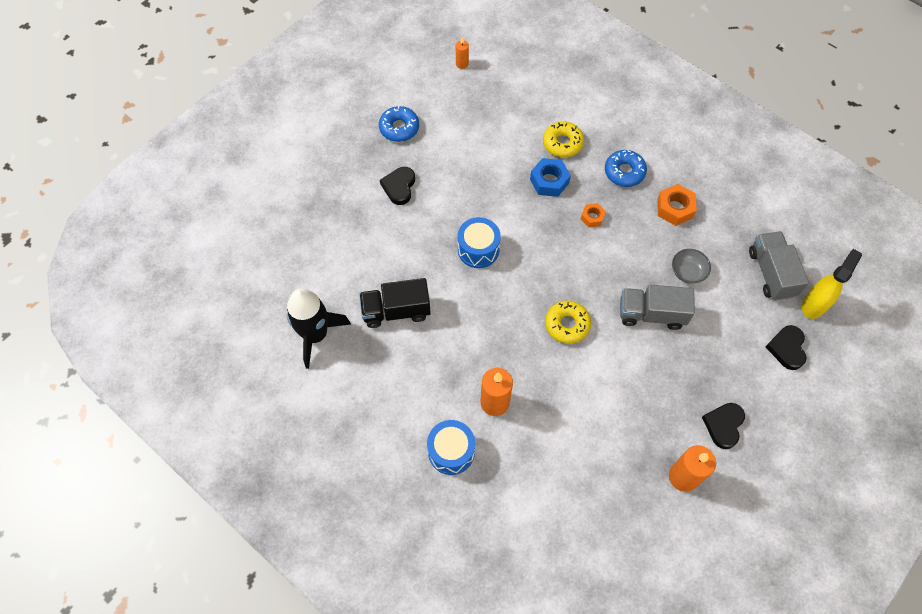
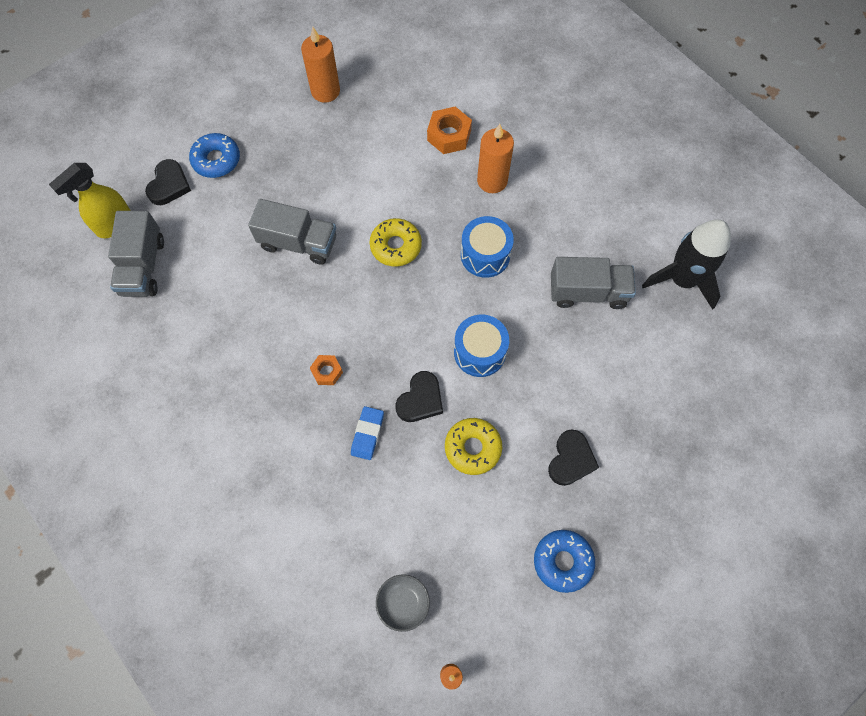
camera: 170 degrees left, 5 degrees up
(396, 311) = (588, 292): black truck -> grey truck
(451, 451) = (543, 144): blue drum -> blue drum (485, 255)
(549, 181) = (367, 434): blue nut -> blue eraser
(562, 143) = (333, 492): yellow donut -> yellow donut (472, 448)
(624, 172) = (263, 430): blue donut -> blue donut (216, 160)
(675, 208) = (219, 366): orange nut -> orange nut (449, 135)
(687, 272) = (238, 283): grey bowl -> grey bowl (403, 603)
(723, 425) = (268, 126): black heart -> black heart (420, 400)

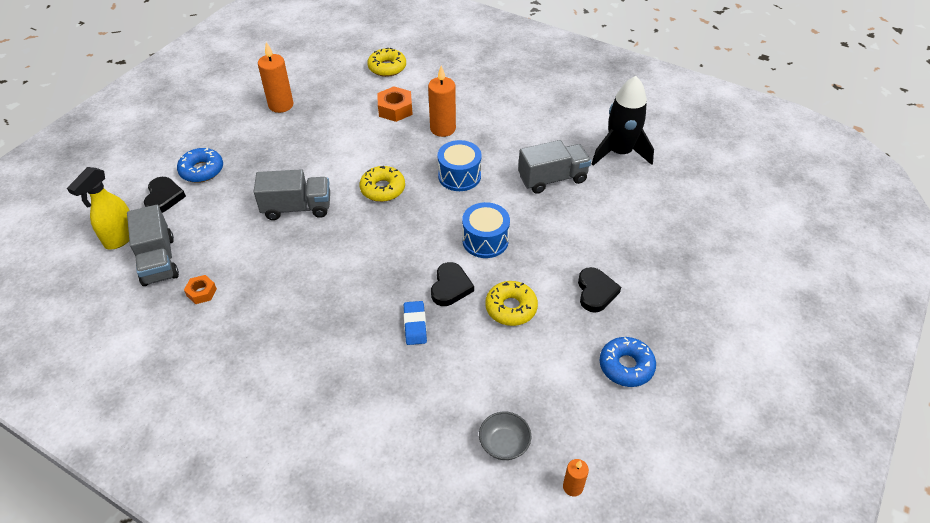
camera: 20 degrees left, 20 degrees down
(327, 372) = (359, 290): orange nut -> orange nut (201, 292)
(462, 68) = (387, 67): none -> yellow donut

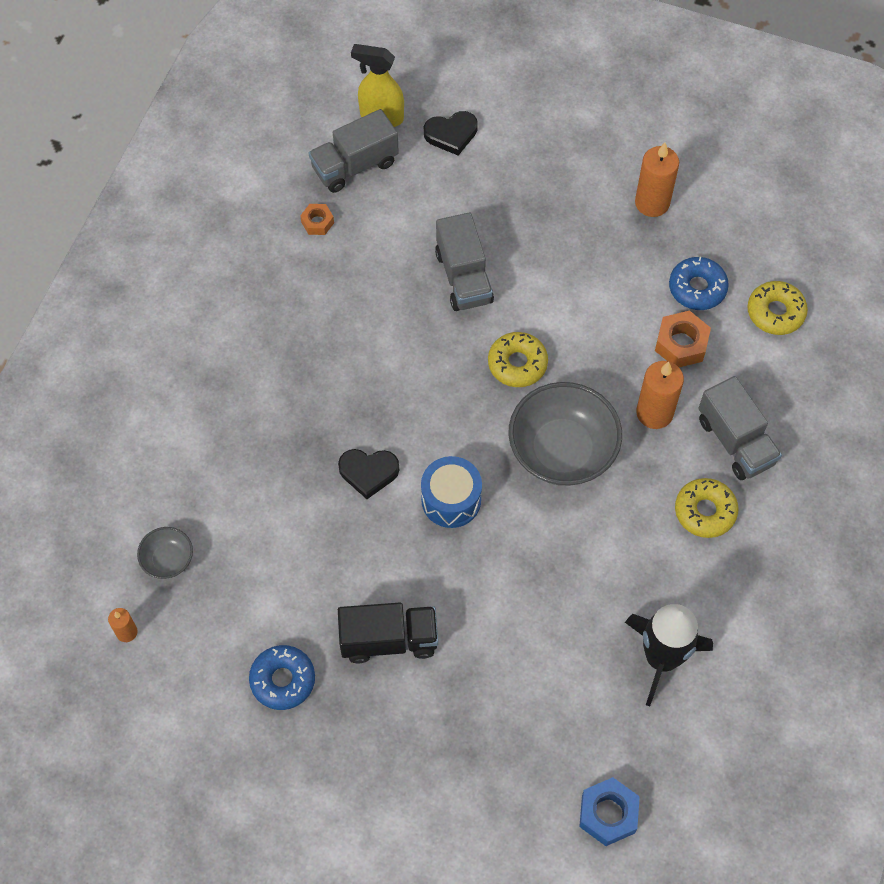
camera: 80 degrees right, 15 degrees up
(202, 170) = (505, 156): blue donut -> blue donut (697, 288)
(415, 325) = (307, 445): blue eraser -> none
(459, 176) = (562, 450): blue drum -> grey bowl
(511, 308) = (348, 544): yellow donut -> yellow donut (705, 511)
(552, 178) = (584, 570): grey truck -> grey truck (735, 441)
(595, 292) = (389, 640): black heart -> black truck
(727, 193) = (608, 814): none -> blue nut

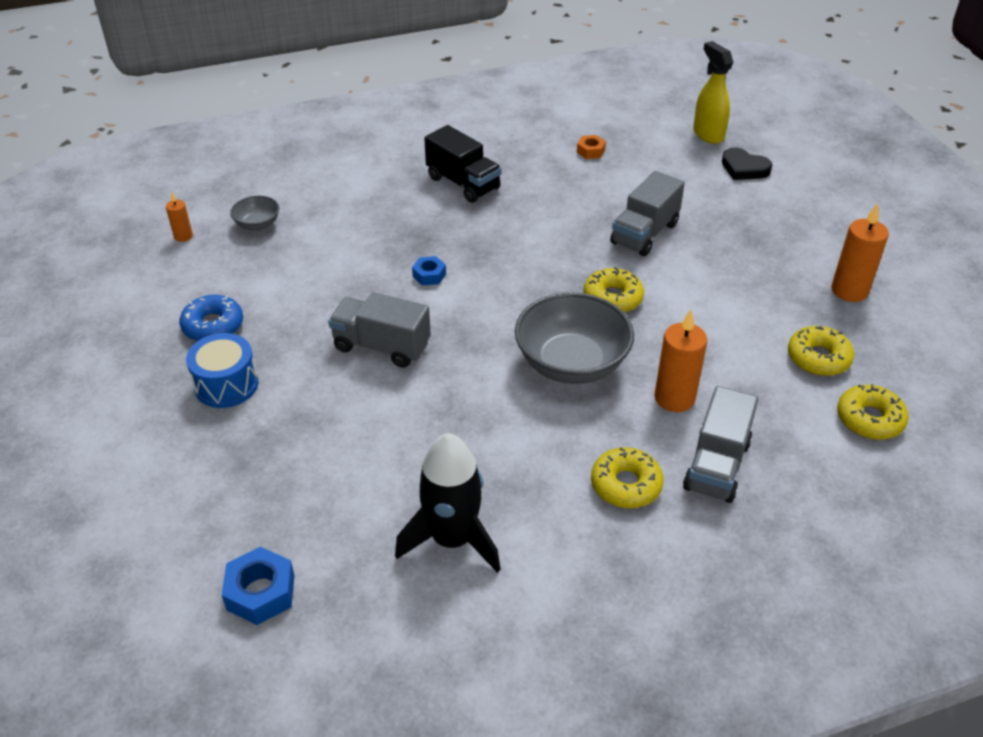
camera: 50 degrees right, 20 degrees down
(354, 165) = (655, 143): grey truck -> grey truck (381, 346)
(368, 472) = (429, 275): black heart -> blue nut
(389, 640) = (300, 361): black truck -> black truck (463, 183)
(451, 500) = (456, 328): blue drum -> blue drum (226, 385)
(681, 344) = (756, 378): orange nut -> none
(697, 288) = (818, 358): blue donut -> yellow donut

